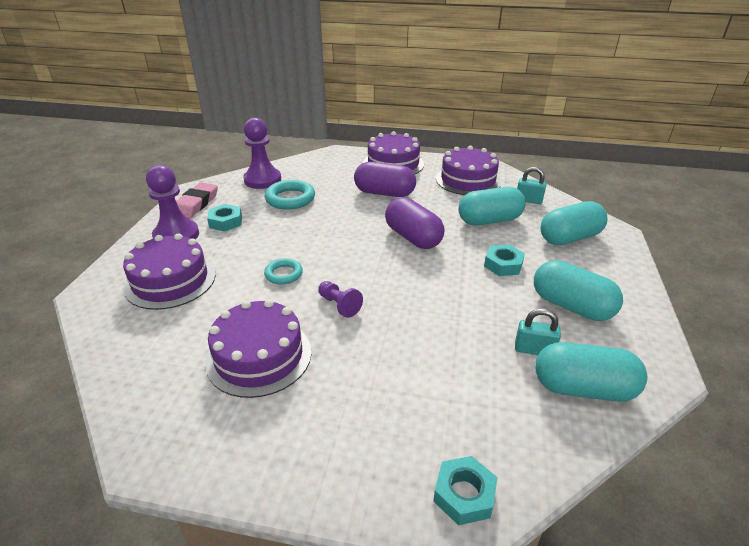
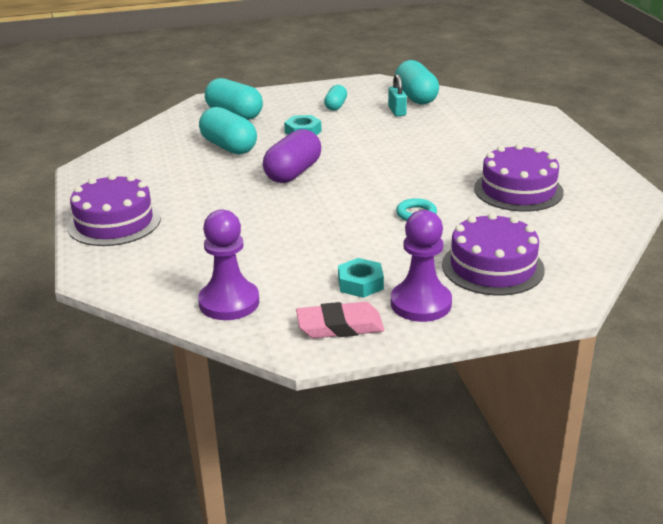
camera: 115 degrees left, 5 degrees down
(290, 199) = (268, 261): turquoise ring -> none
(339, 305) = (428, 178): purple pawn -> none
(384, 193) = (207, 208): purple capsule -> none
(464, 494) = (526, 113): turquoise nut -> none
(468, 180) = (138, 170): purple cake -> none
(528, 200) = (170, 136): turquoise padlock -> none
(571, 306) = (335, 106): turquoise capsule -> turquoise capsule, size x0.57

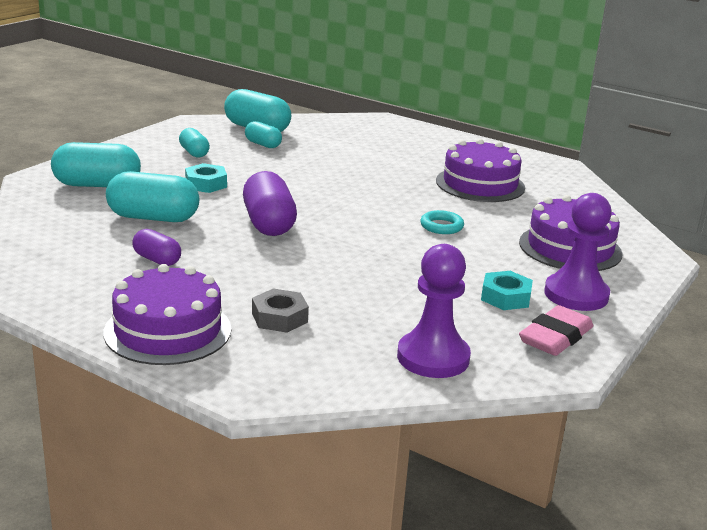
camera: 45 degrees left, 5 degrees down
(183, 176) = (157, 260): none -> purple capsule
(186, 238) = (279, 318): none -> grey nut
(397, 111) = (263, 144): turquoise padlock -> turquoise capsule

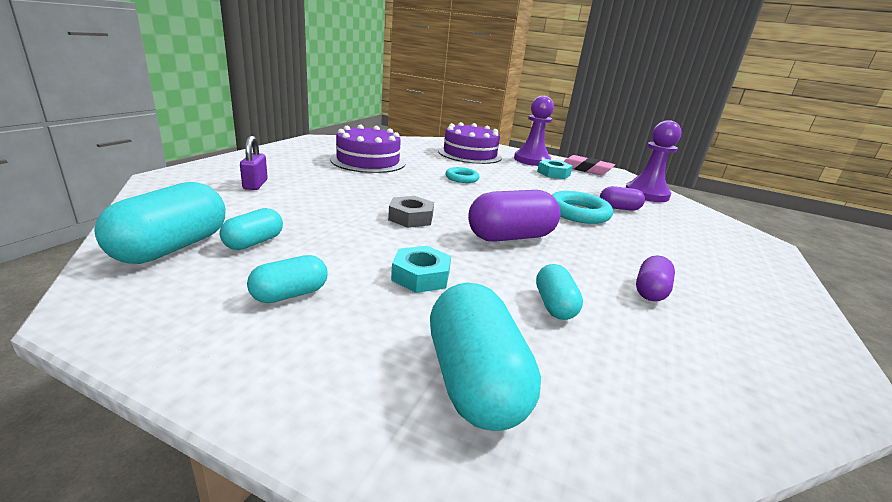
camera: 100 degrees left, 0 degrees up
(153, 218) = (554, 305): turquoise capsule -> turquoise capsule, size x0.57
(168, 330) = (751, 274): purple cake -> none
(279, 318) = (667, 232): grey nut -> grey nut (411, 218)
(337, 274) = (578, 213): none -> turquoise ring
(359, 309) = (619, 208): none -> purple capsule
(377, 142) = (255, 184): none -> purple padlock

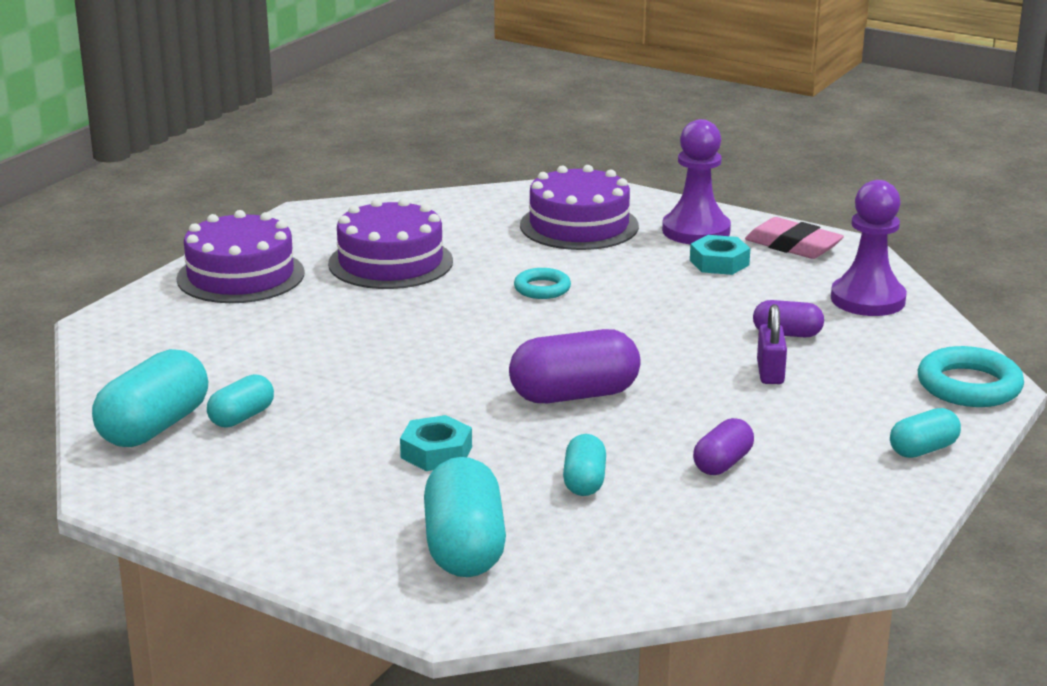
camera: 10 degrees right, 0 degrees up
(255, 184) = (224, 327): purple padlock -> purple padlock (770, 373)
(273, 161) = (240, 276): none -> purple cake
(290, 294) = (291, 475): turquoise capsule -> turquoise capsule (923, 450)
(411, 218) = (441, 371): grey nut -> none
(578, 213) = (707, 347): turquoise ring -> turquoise ring (969, 386)

